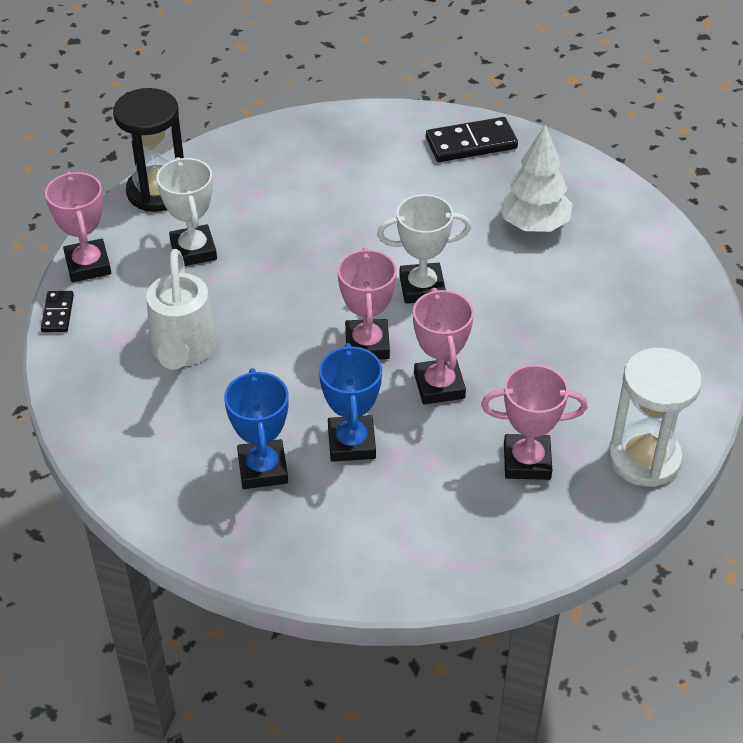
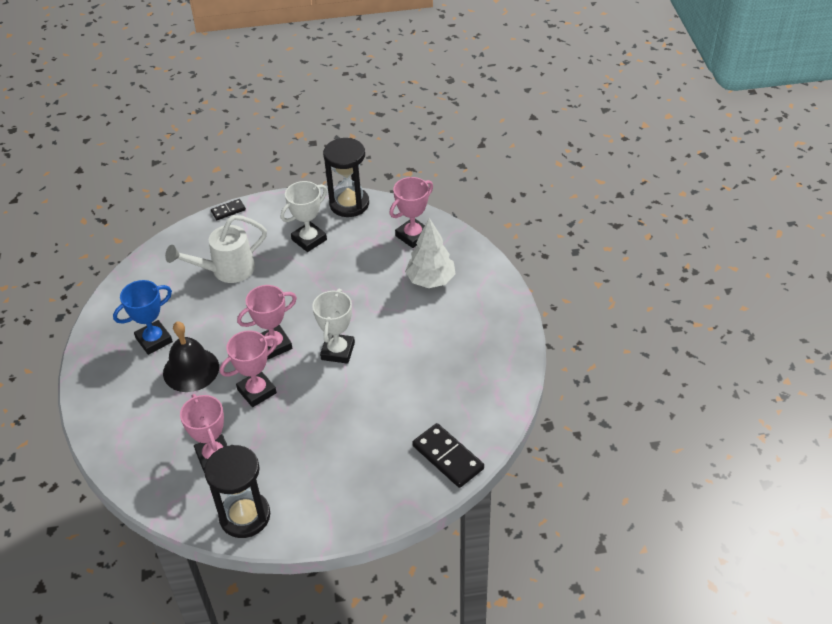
camera: 65 degrees right, 0 degrees up
(88, 265) = (272, 205): pink trophy -> pink trophy (413, 236)
(351, 443) = (191, 369): blue trophy -> black bell
(422, 288) = (338, 351): white trophy -> white trophy turned 45 degrees clockwise
(471, 143) = (494, 322): black domino -> black domino (448, 457)
(534, 224) = (433, 384): white tree -> white tree (431, 280)
(644, 458) = (245, 516): white hourglass -> black hourglass

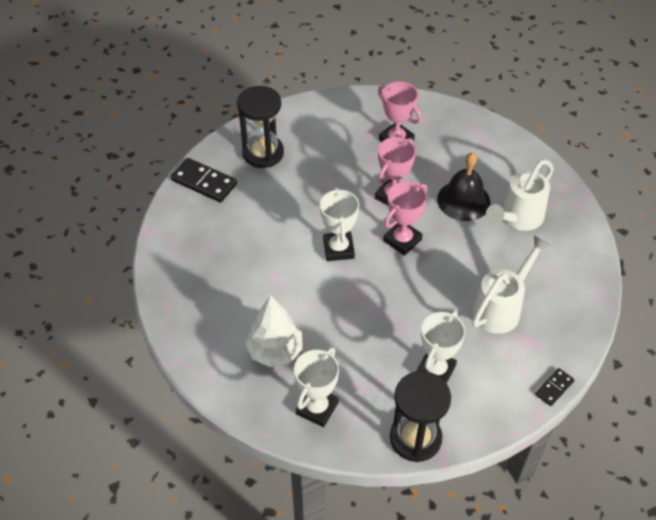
camera: 160 degrees right, 5 degrees up
(154, 340) = (517, 218): blue trophy -> white watering can
(245, 516) = (347, 108): black hourglass -> black hourglass (263, 153)
(413, 236) = (317, 408): pink trophy -> white trophy

